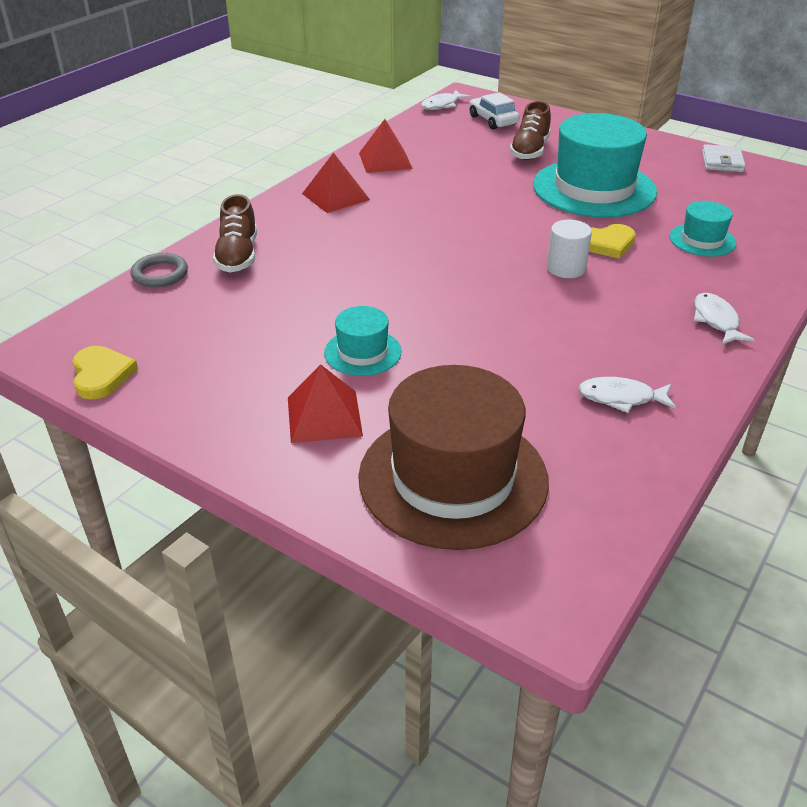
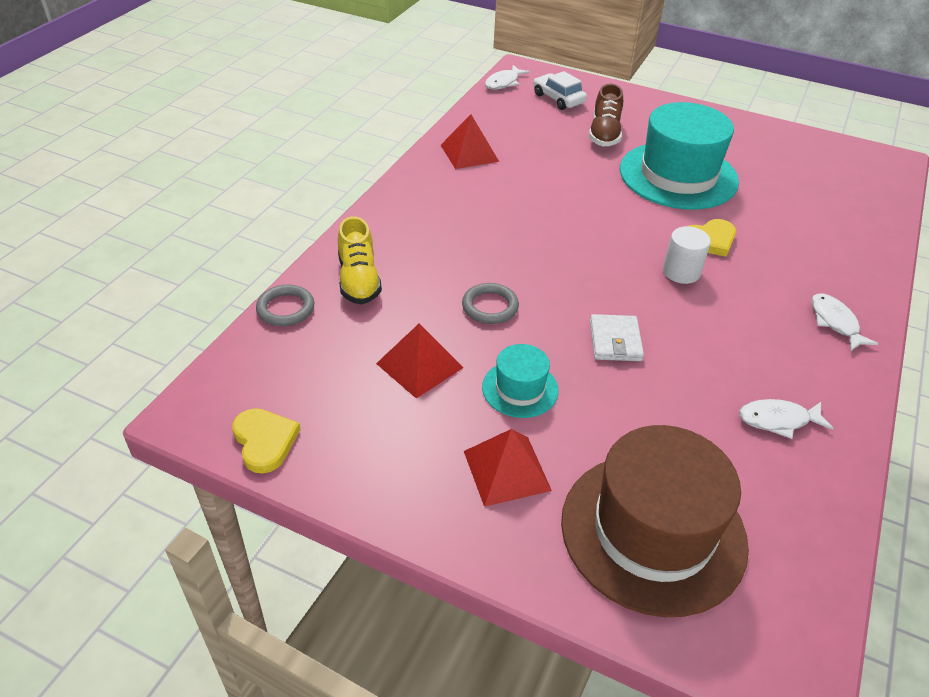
camera: 10 degrees left, 5 degrees up
(238, 256) = (359, 280): brown shoe -> yellow shoe
(335, 196) = (434, 200): red pyramid -> red pyramid (419, 365)
(358, 285) = (490, 307): none -> grey ring
(702, 240) = (794, 230): turquoise hat -> none
(722, 161) = (784, 137): white wallet -> white wallet (615, 341)

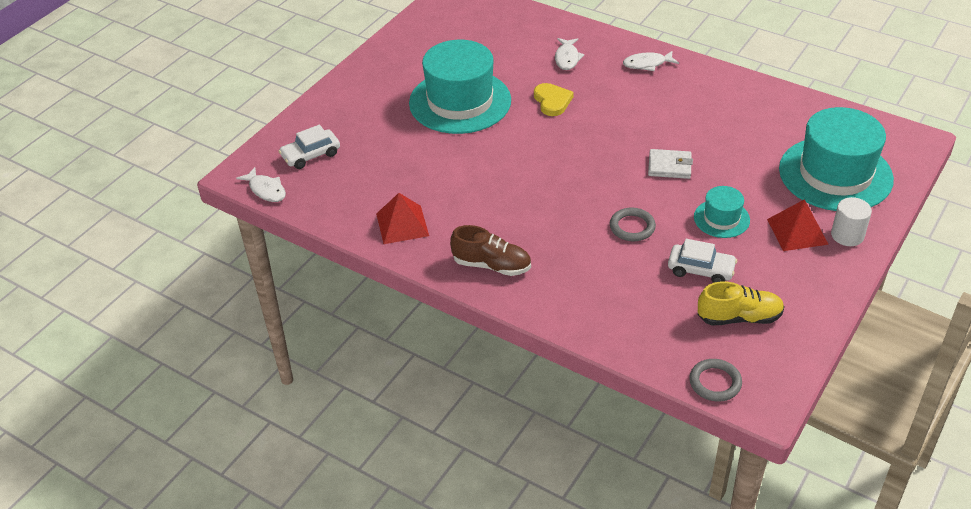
camera: 80 degrees left, 0 degrees up
(265, 441) = (787, 356): yellow heart -> none
(286, 309) = (635, 352): grey ring -> grey ring (715, 382)
(359, 280) = (597, 304): yellow shoe -> yellow shoe (739, 317)
(419, 365) = (701, 270): red pyramid -> white car
(604, 134) = (384, 133): brown shoe -> brown shoe (491, 265)
(653, 531) = (835, 174): brown hat -> turquoise hat
(681, 272) = (591, 122): white cylinder -> white cylinder (847, 235)
(778, 420) = (740, 108): white fish -> white fish (567, 58)

